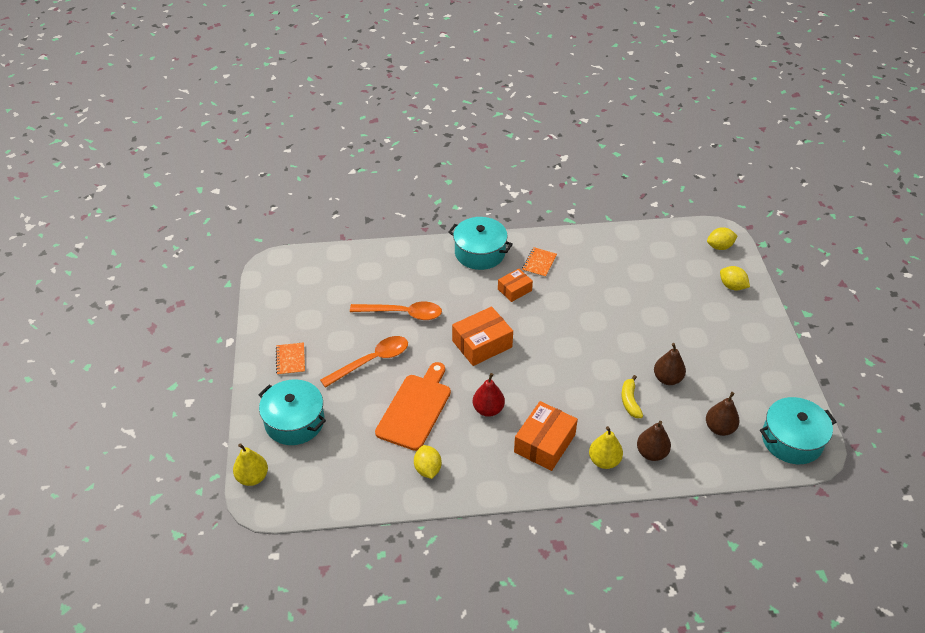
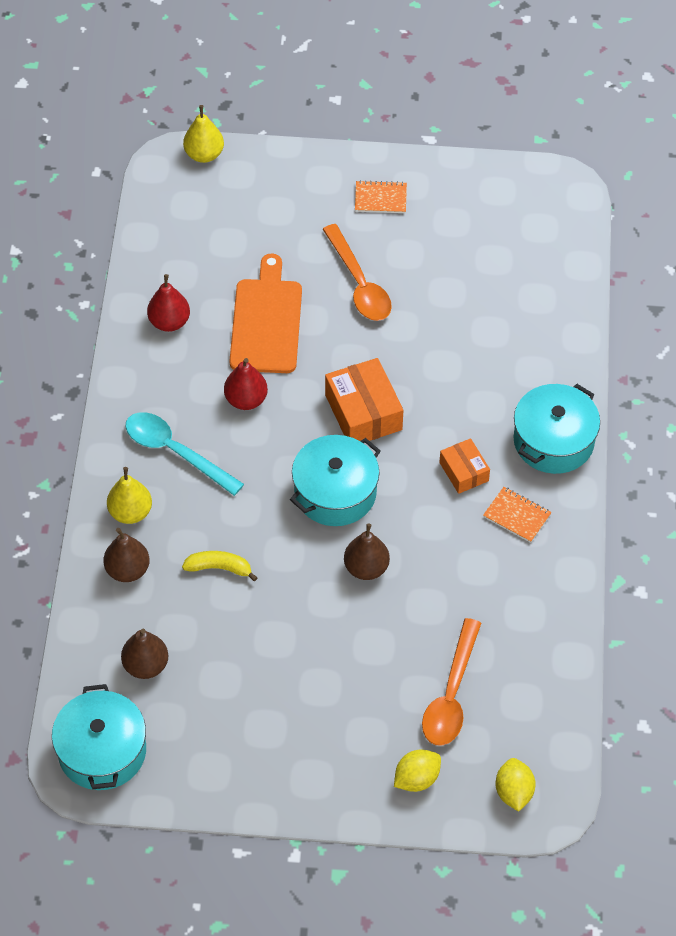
camera: 100 degrees right, 10 degrees up
(294, 421) = (276, 197): turquoise pot -> turquoise pot (335, 492)
(403, 313) = (441, 328): orange spoon -> orange spoon (451, 694)
(415, 409) = (266, 321): orange cutting board -> orange cutting board turned 120 degrees counterclockwise
(427, 469) = (169, 322): yellow lemon -> red pear
(544, 443) = (175, 452): orange box -> turquoise spoon
(667, 378) = (248, 626): brown pear -> brown pear (366, 568)

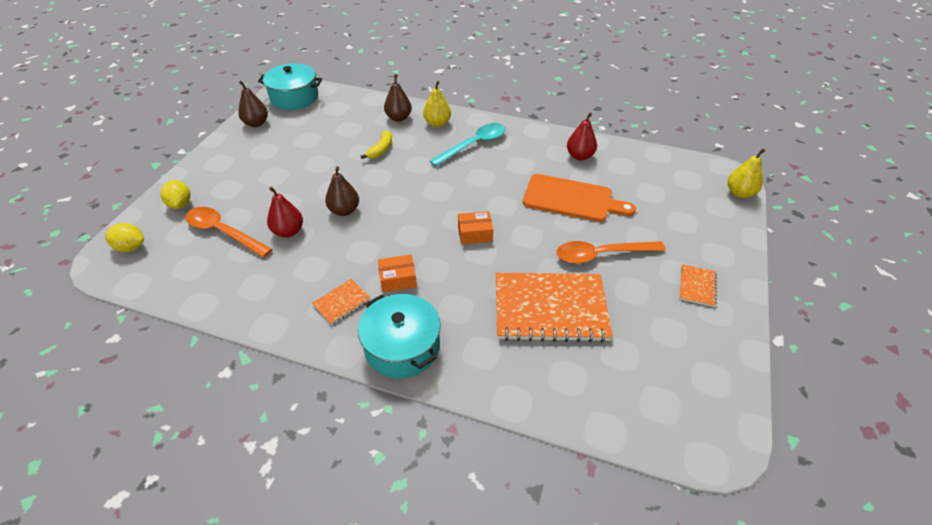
camera: 105 degrees right, 10 degrees down
(146, 665) = (334, 116): brown pear -> brown pear (256, 123)
(246, 400) = (505, 179): red pear -> red pear (288, 231)
(335, 492) = (412, 207): turquoise pot -> none
(363, 412) = (475, 233): orange box -> orange box, size x0.60
(456, 322) = (550, 308): none -> orange notebook

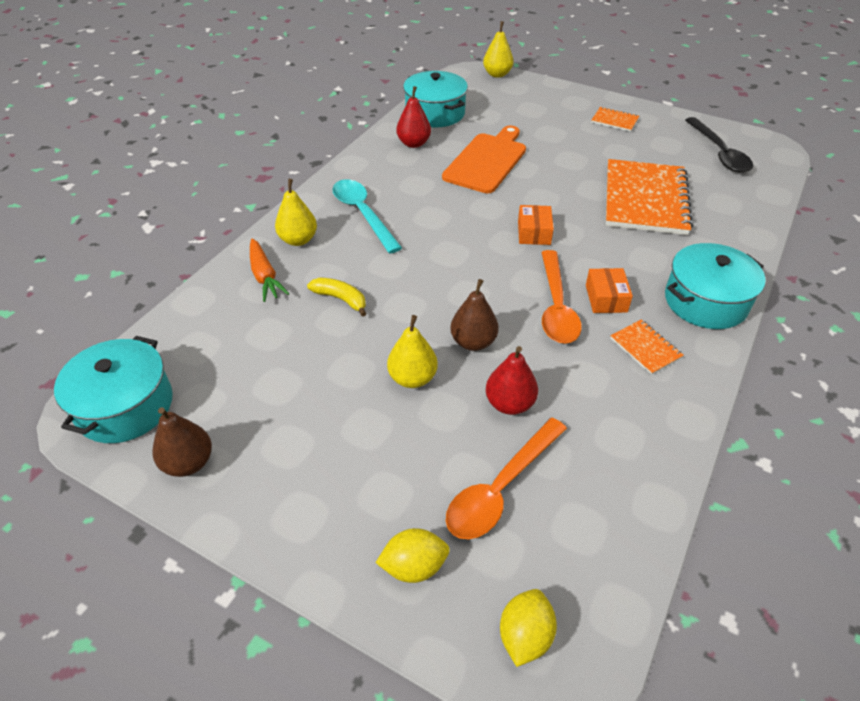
camera: 80 degrees left, 0 degrees up
(311, 188) = (412, 378): none -> yellow pear
(398, 118) = (265, 276): brown pear -> orange carrot
(601, 254) = (573, 159): orange spoon -> orange spoon (556, 306)
(636, 162) = (435, 113): none -> turquoise pot
(675, 382) = (719, 153): none -> black spoon

